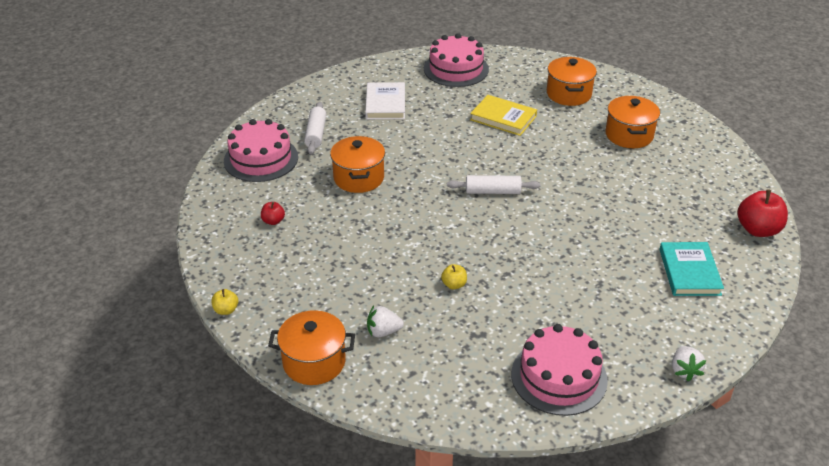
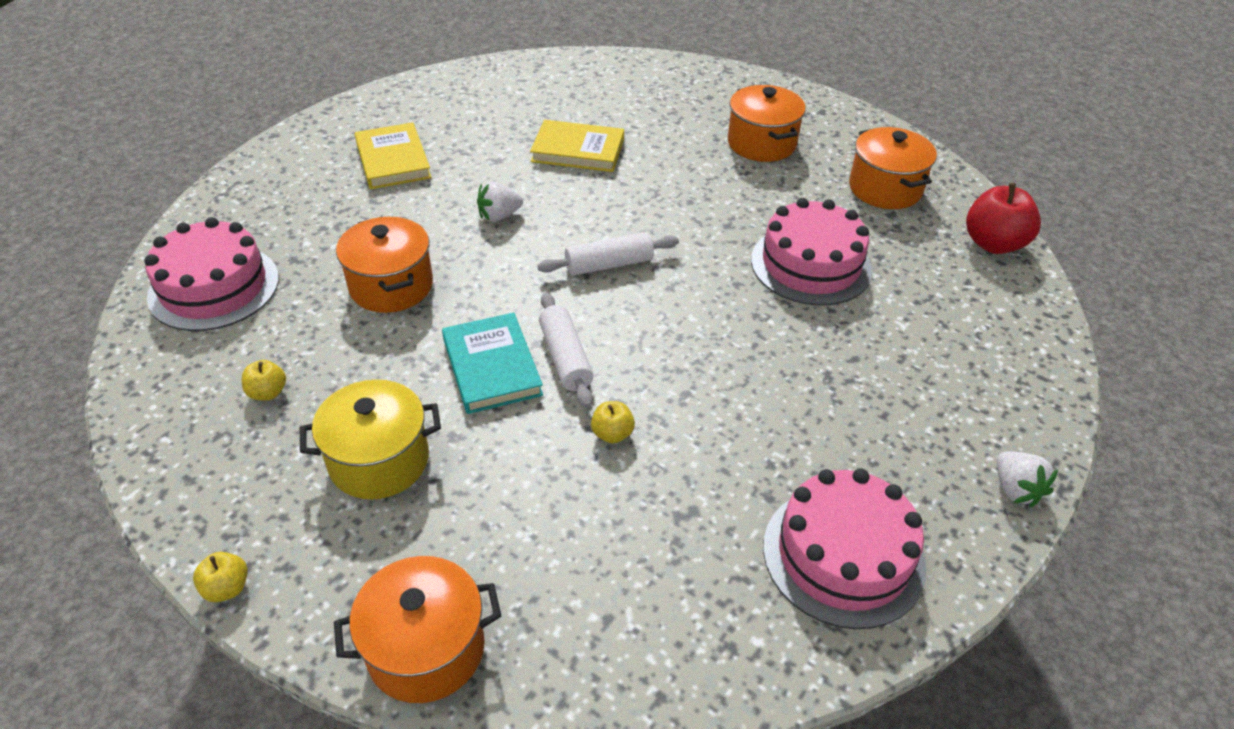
camera: 20 degrees left, 5 degrees up
(273, 221) = (268, 392): red apple -> yellow apple
(316, 134) = (296, 227): white rolling pin -> white rolling pin (565, 358)
(320, 269) = (379, 461): none -> yellow pot
(383, 331) = (528, 552): white strawberry -> white strawberry (499, 216)
(385, 104) = (393, 160): white book -> yellow book
(456, 69) = (481, 91): pink cake -> pink cake (811, 264)
(568, 94) = (654, 101): orange pot -> orange pot (885, 189)
(689, 272) = (940, 327): turquoise book -> turquoise book (492, 367)

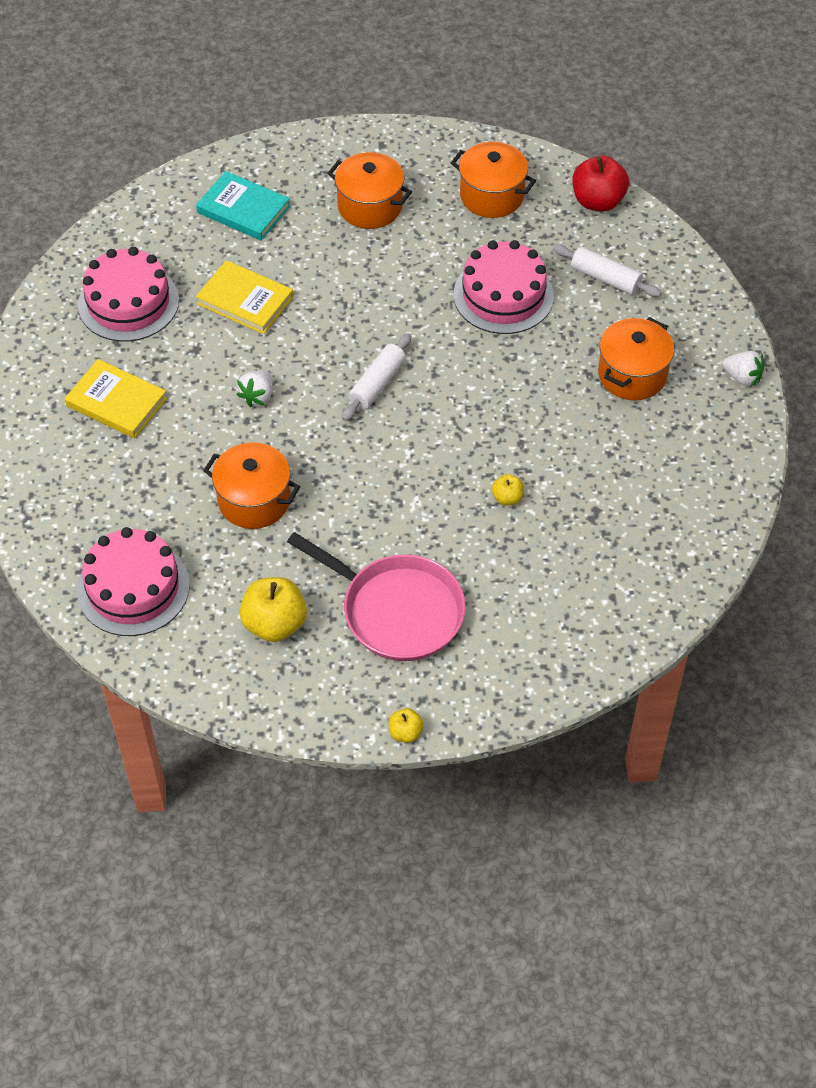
camera: 40 degrees left, 10 degrees up
(268, 392) = (274, 624): yellow apple -> yellow apple, size x1.95
(379, 461) = (397, 610): yellow pot -> pink pan
(426, 649) = (543, 678): orange pot -> orange pot (632, 374)
(492, 367) = (389, 508): turquoise book -> turquoise book (243, 209)
(565, 358) = (426, 470): white rolling pin -> white rolling pin (605, 278)
(578, 150) = (245, 300): yellow book -> yellow book turned 60 degrees clockwise
(843, 555) = (691, 478): pink cake -> pink cake (128, 302)

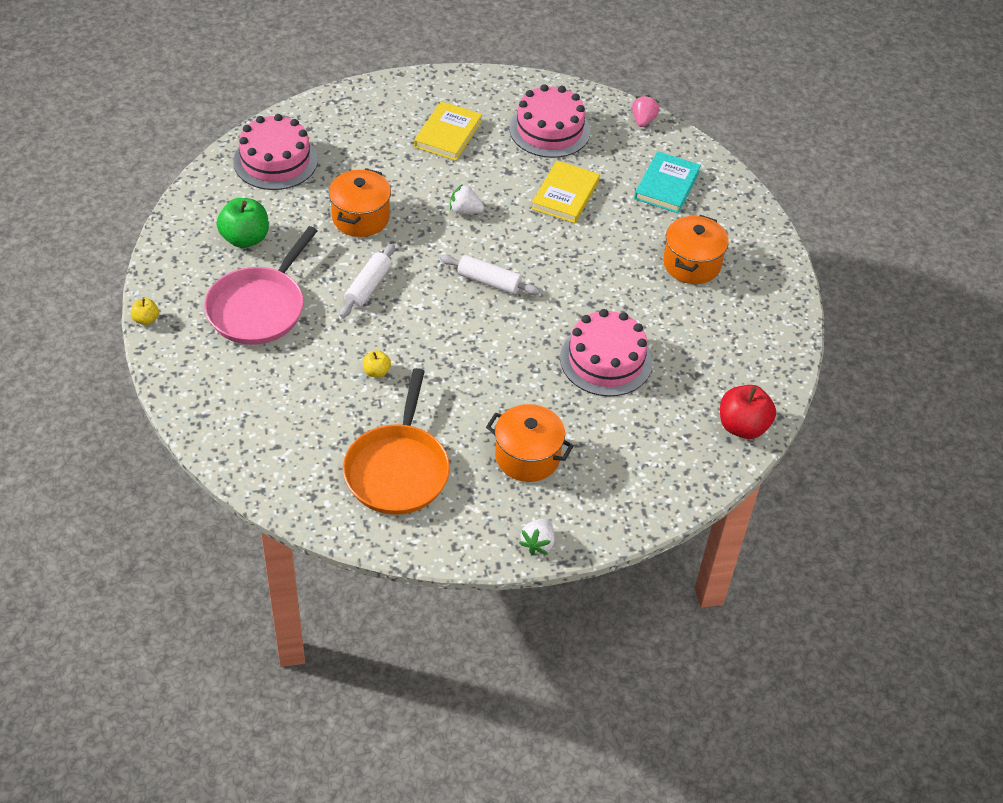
camera: 80 degrees right, 5 degrees down
(129, 215) = (643, 120): none -> pink strawberry
(274, 624) = (245, 238): yellow apple -> green apple
(491, 196) = (728, 347): orange pot -> none
(605, 278) = (643, 434): white rolling pin -> white rolling pin (368, 287)
(647, 486) = (398, 469): none -> orange pan

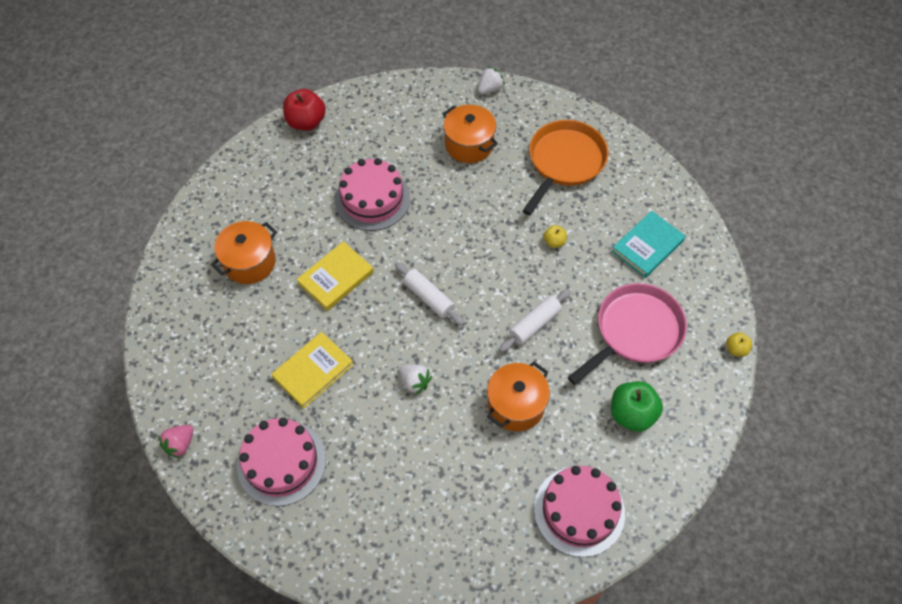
camera: 155 degrees left, 10 degrees up
(448, 134) = (387, 491): yellow book -> yellow book (336, 278)
(667, 185) = (213, 352): turquoise book -> turquoise book (647, 246)

